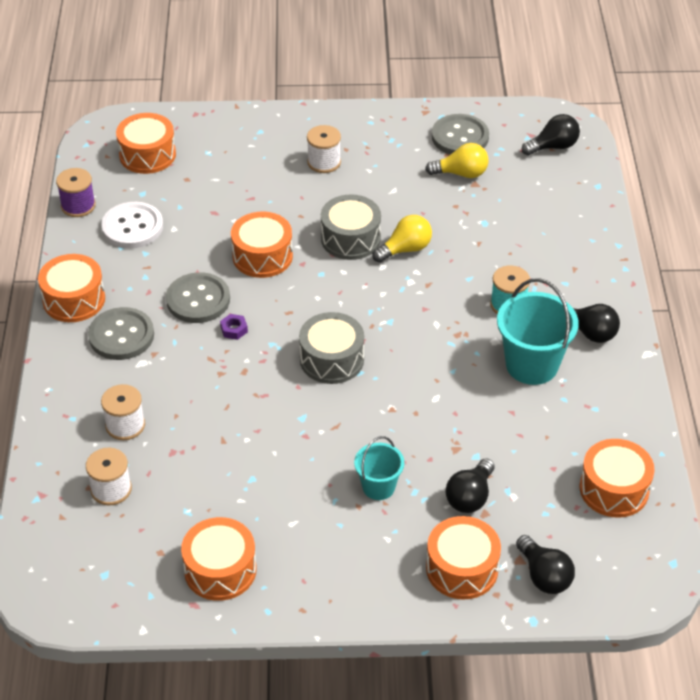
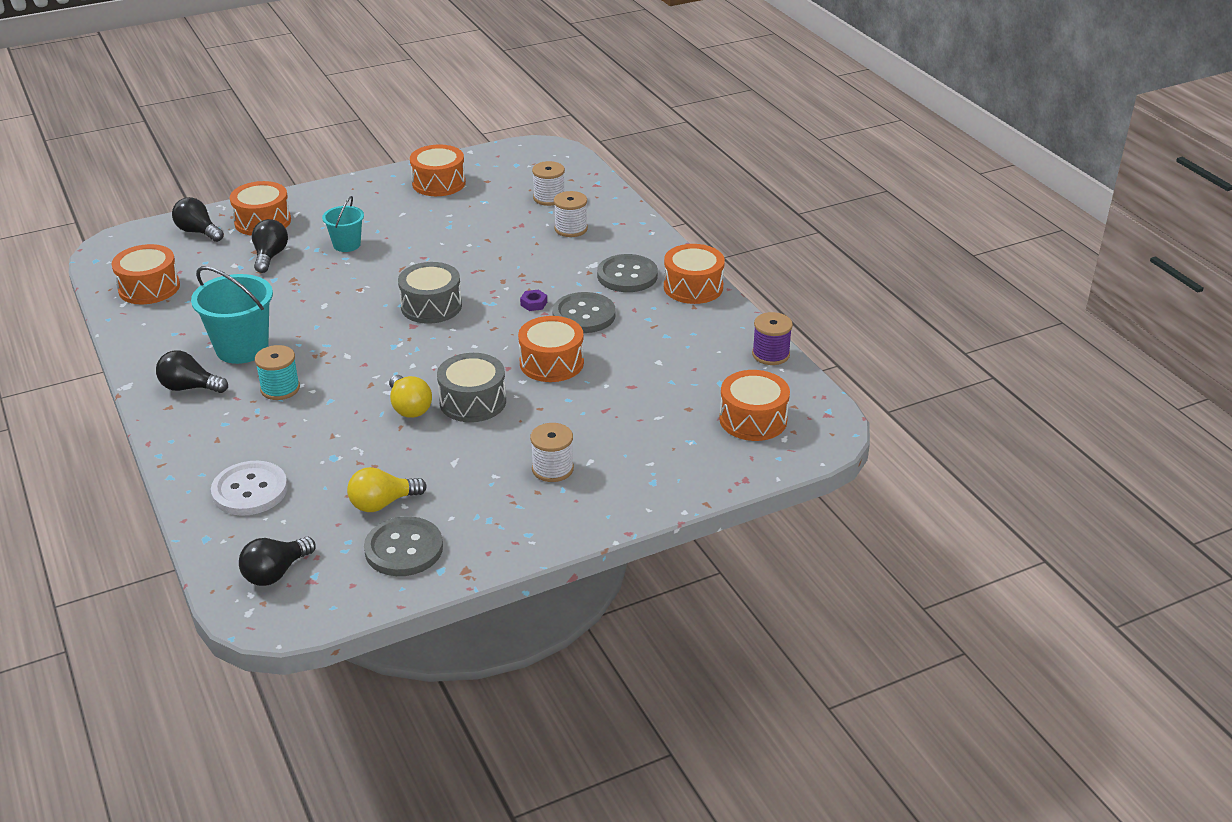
camera: 155 degrees right, 10 degrees down
(132, 227) = (699, 352): white button -> white button (250, 490)
(405, 249) = (409, 408): yellow light bulb -> yellow light bulb turned 60 degrees counterclockwise

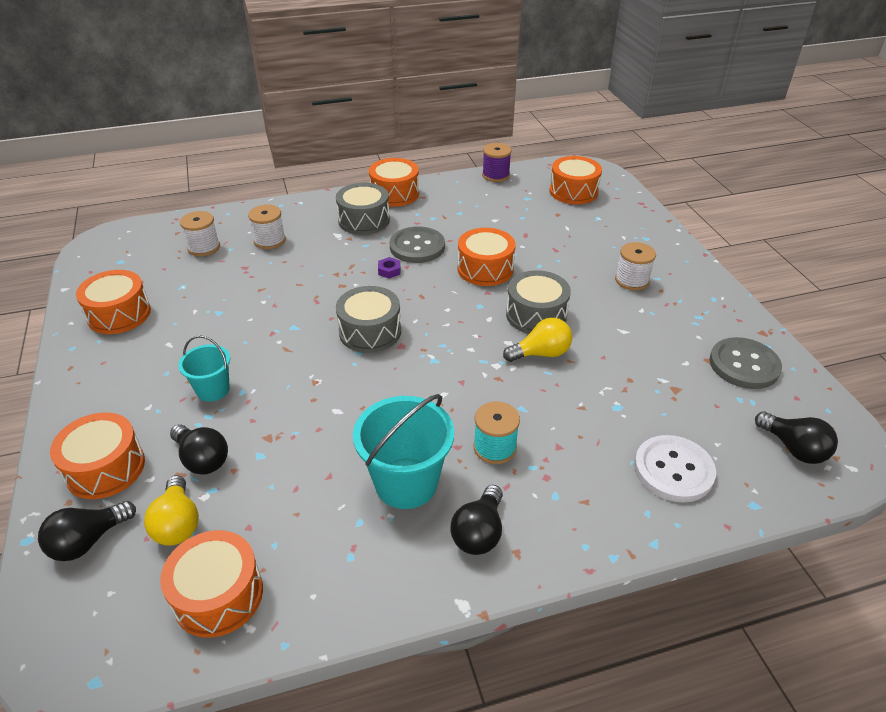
camera: 80 degrees left, 5 degrees up
(270, 256) = (202, 459): black light bulb -> black light bulb turned 150 degrees counterclockwise
(382, 503) = (684, 375): yellow light bulb -> yellow light bulb (178, 523)
(627, 276) = (364, 220): grey button -> grey drum

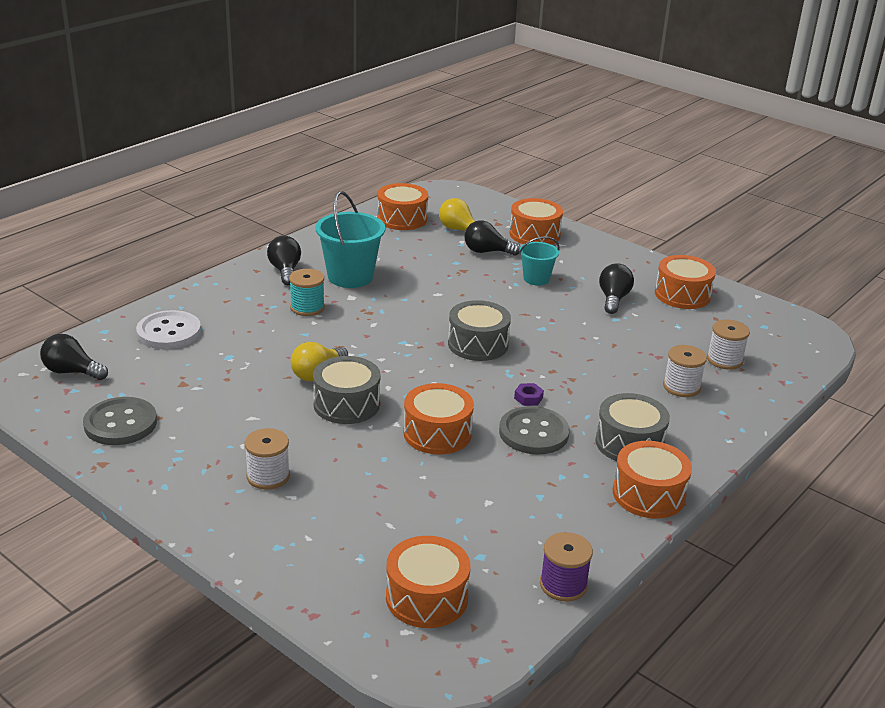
camera: 145 degrees right, 10 degrees down
(88, 541) = (494, 214): black light bulb -> black light bulb (613, 299)

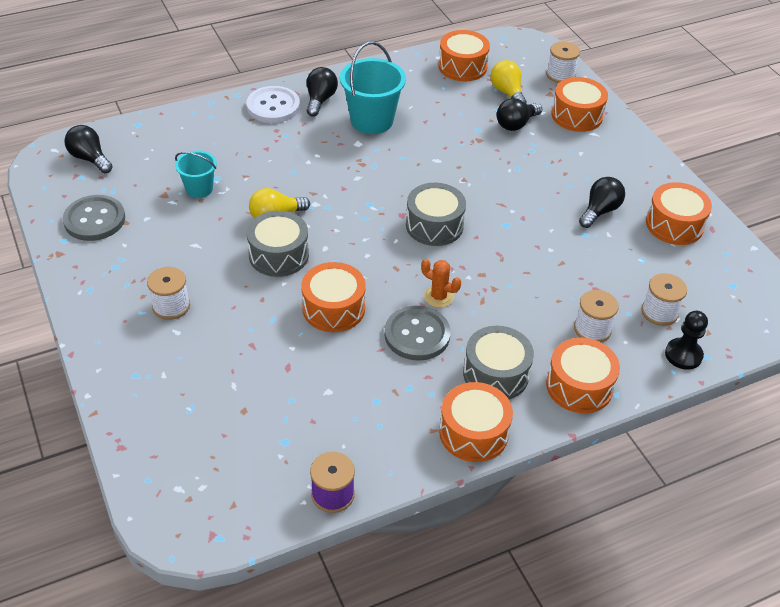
camera: 25 degrees right, 15 degrees up
(169, 332) = (185, 139): white button -> white button (273, 106)
(307, 307) = (313, 144): turquoise spool -> none
(426, 597) = (215, 464): orange drum -> orange drum (579, 386)
(487, 252) = (516, 124): black light bulb -> black light bulb turned 75 degrees counterclockwise
(495, 208) = (560, 75): none -> white spool
(528, 398) = (438, 297): purple nut -> orange cactus
(536, 279) = (541, 168): turquoise bucket -> turquoise bucket (199, 189)
(769, 385) = (683, 355): none -> black pawn

